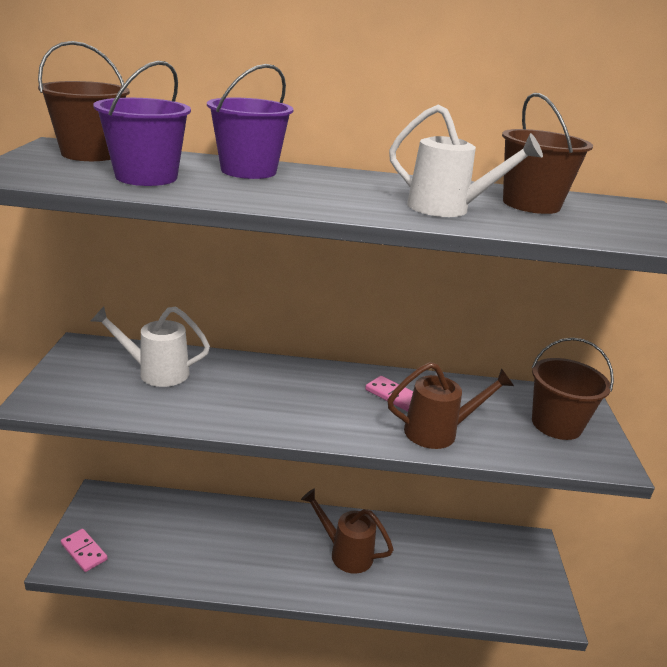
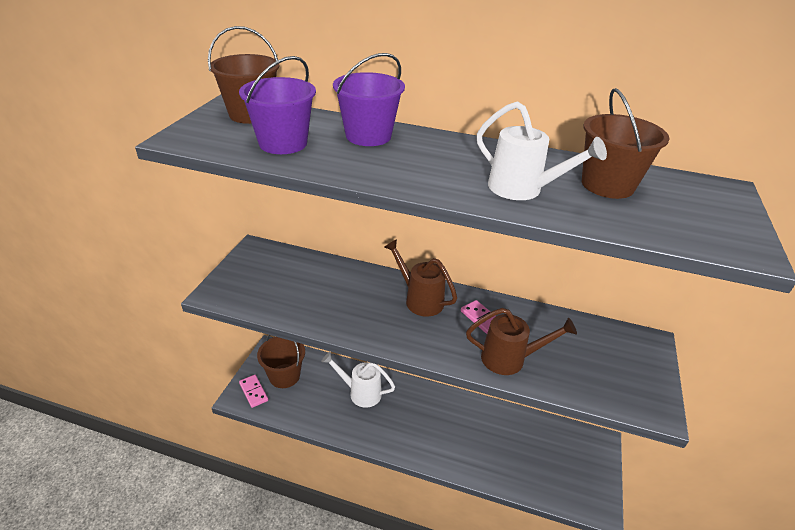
camera: 15 degrees right, 10 degrees up
(156, 372) = (302, 277): white watering can -> white watering can (360, 392)
(346, 553) = (441, 424): brown watering can -> brown watering can (420, 299)
(556, 424) = (618, 365): brown bucket -> brown bucket (284, 376)

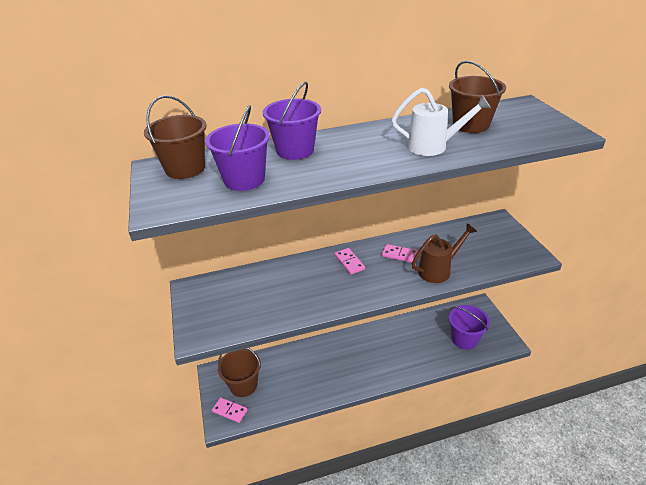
camera: 30 degrees left, 0 degrees up
(360, 392) = (311, 362): white watering can -> none
(420, 299) = (349, 262): brown watering can -> pink domino
(547, 469) = (464, 339): none -> purple bucket

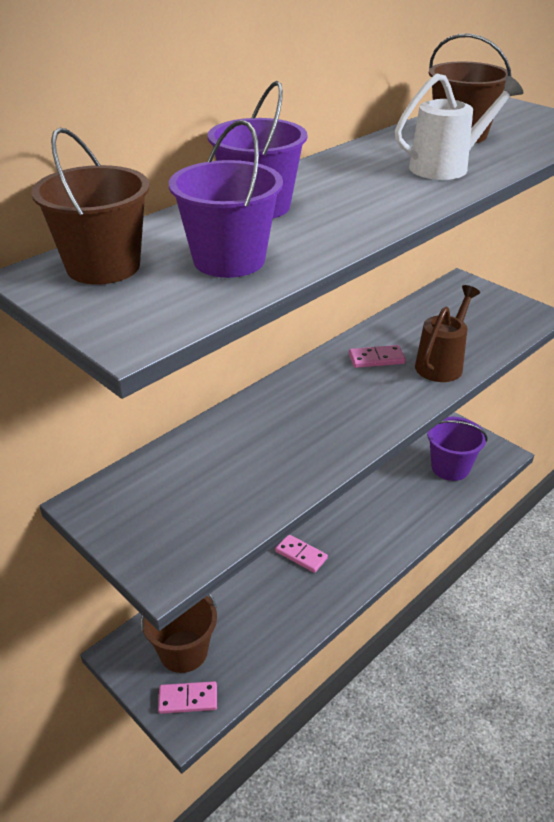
camera: 30 degrees left, 0 degrees up
(349, 262) = (316, 388): pink domino -> pink domino (301, 555)

